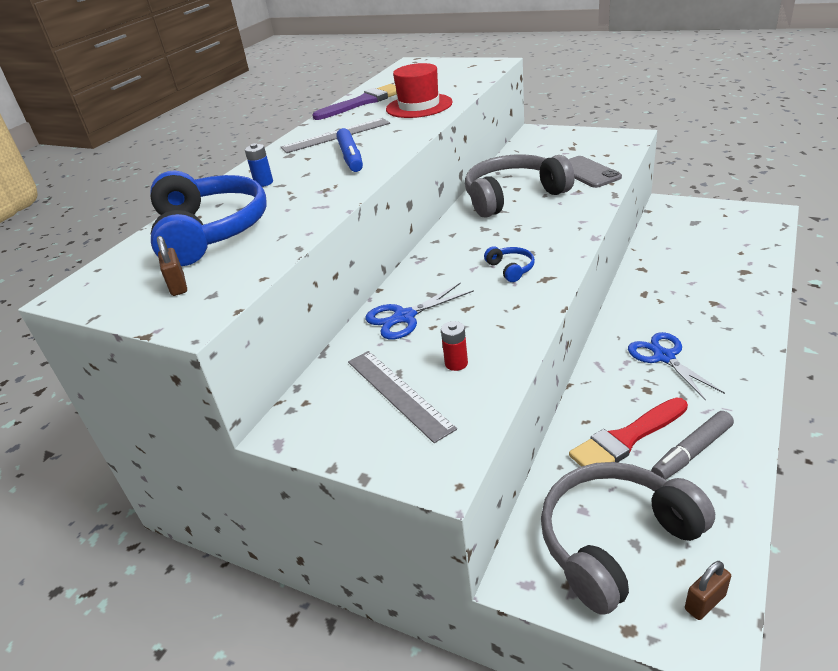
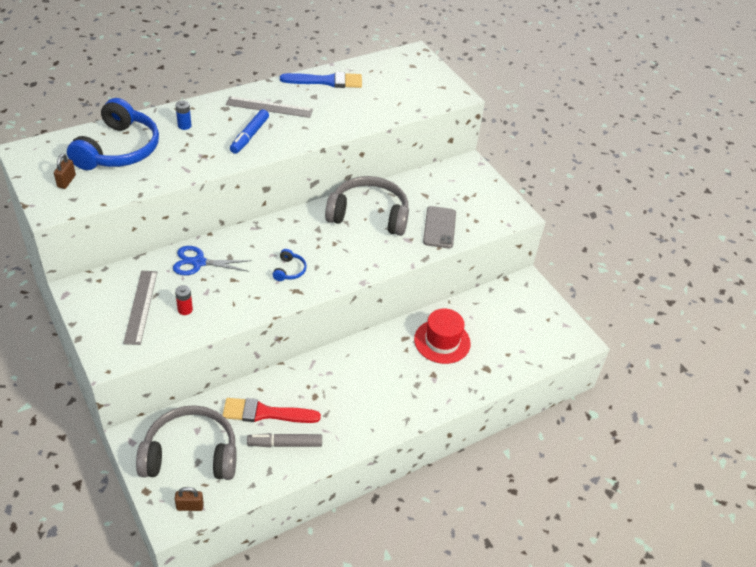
camera: 25 degrees right, 10 degrees up
(363, 102) = (326, 81): purple brush -> blue brush
(419, 106) = (348, 111): red hat -> red hat (442, 341)
(664, 357) = (352, 385): blue scissors -> none

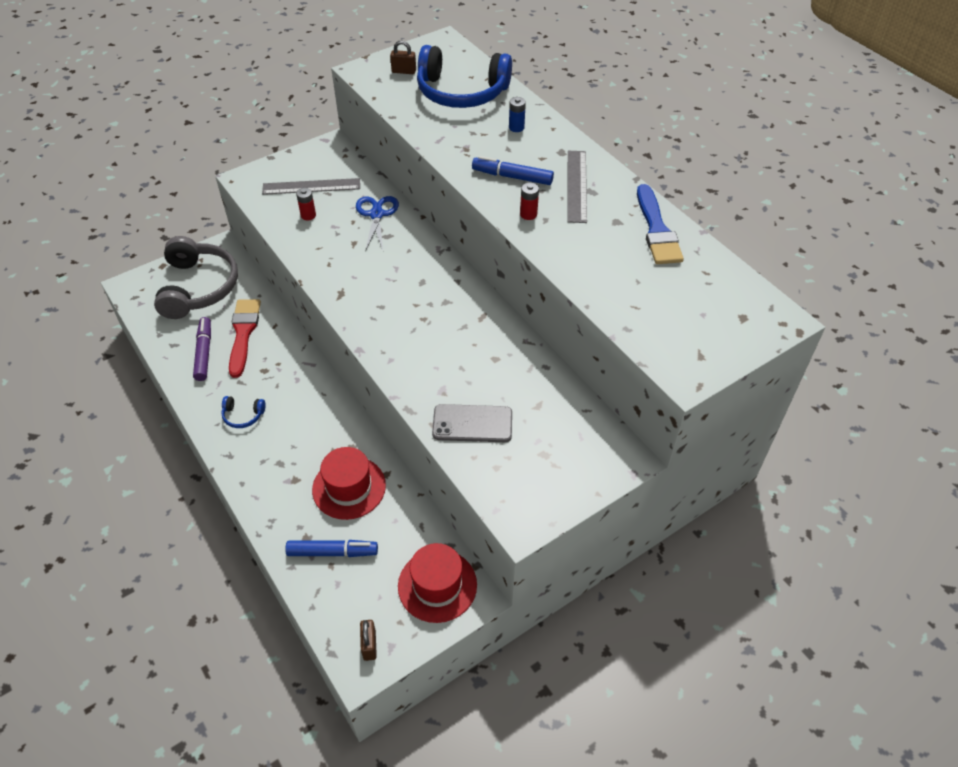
camera: 90 degrees right, 5 degrees up
(190, 506) = (142, 295): brown padlock -> brown padlock (369, 645)
(285, 444) = (204, 353): grey marker -> purple marker
(289, 270) = (372, 284): blue headphones -> blue headphones (243, 415)
(297, 134) = (528, 214): none -> red battery
(369, 215) = (482, 347): grey headphones -> none
(497, 353) = (332, 552): none -> blue marker
(521, 298) = (437, 585): none -> red hat

